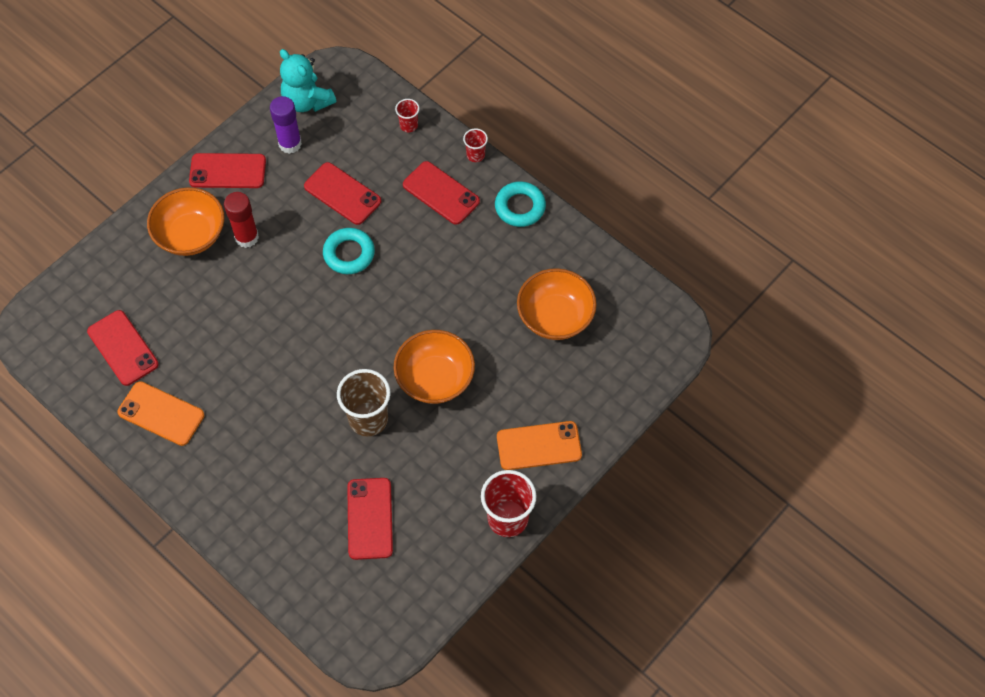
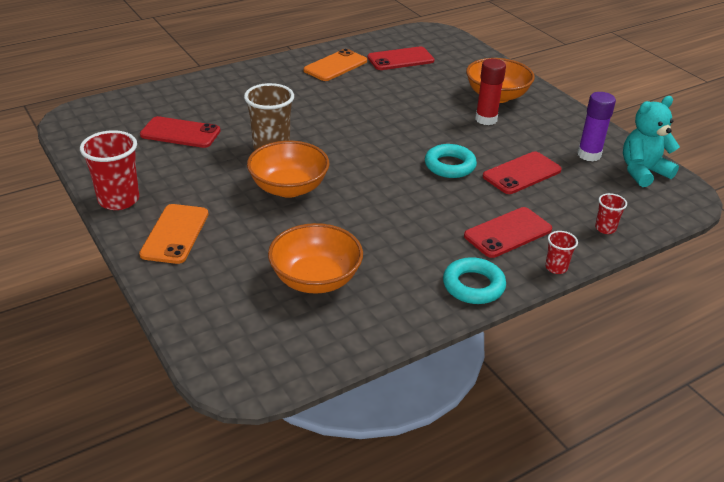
camera: 105 degrees right, 25 degrees down
(227, 171) = (561, 120): red phone -> none

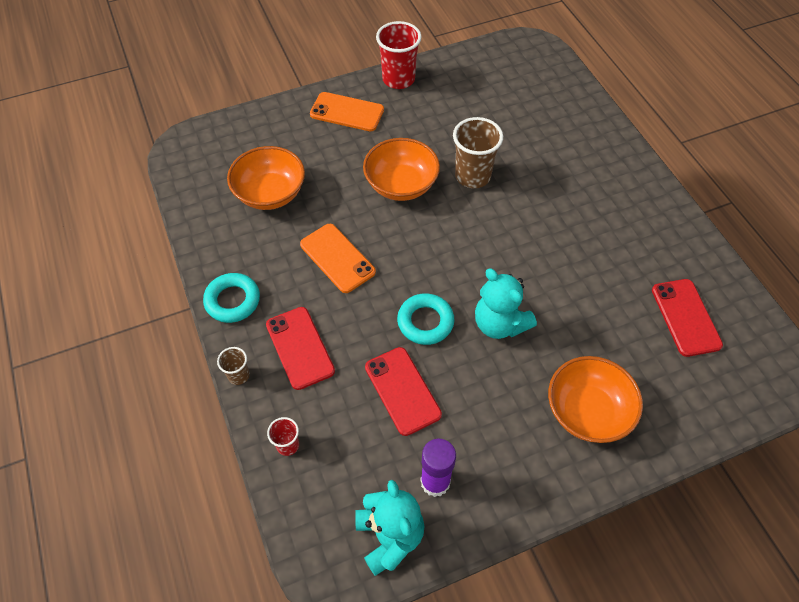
camera: 100 degrees right, 20 degrees up
(180, 133) = (501, 112): red phone -> none
(335, 66) = (657, 245): orange phone -> orange phone (337, 258)
(436, 131) = (499, 323): none -> turquoise teddy bear
(486, 119) = (525, 383): red glue stick -> none
(556, 267) = (238, 375): red cup -> brown cup

